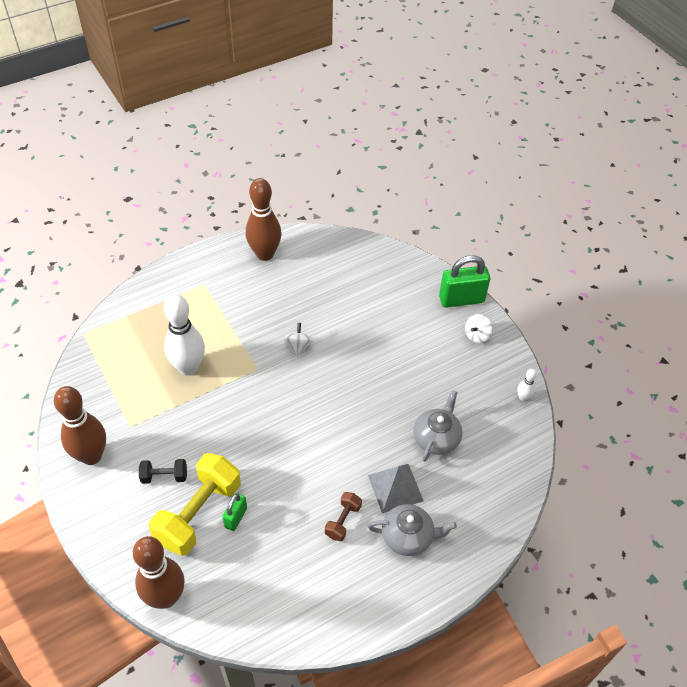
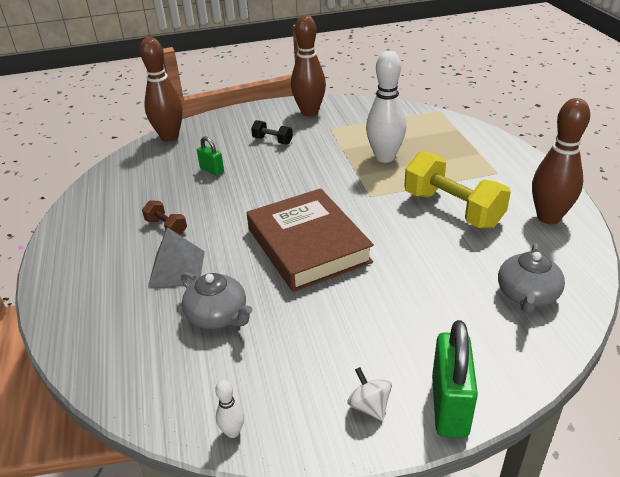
camera: 110 degrees right, 15 degrees down
(164, 476) = (272, 141): black dumbbell -> black dumbbell turned 75 degrees counterclockwise
(199, 513) = (228, 154): yellow dumbbell -> yellow dumbbell (452, 209)
(298, 346) = (394, 226): white spinning top -> none
(338, 400) = (308, 245): none -> brown book
(408, 536) = (118, 267): grey teapot -> grey teapot (527, 295)

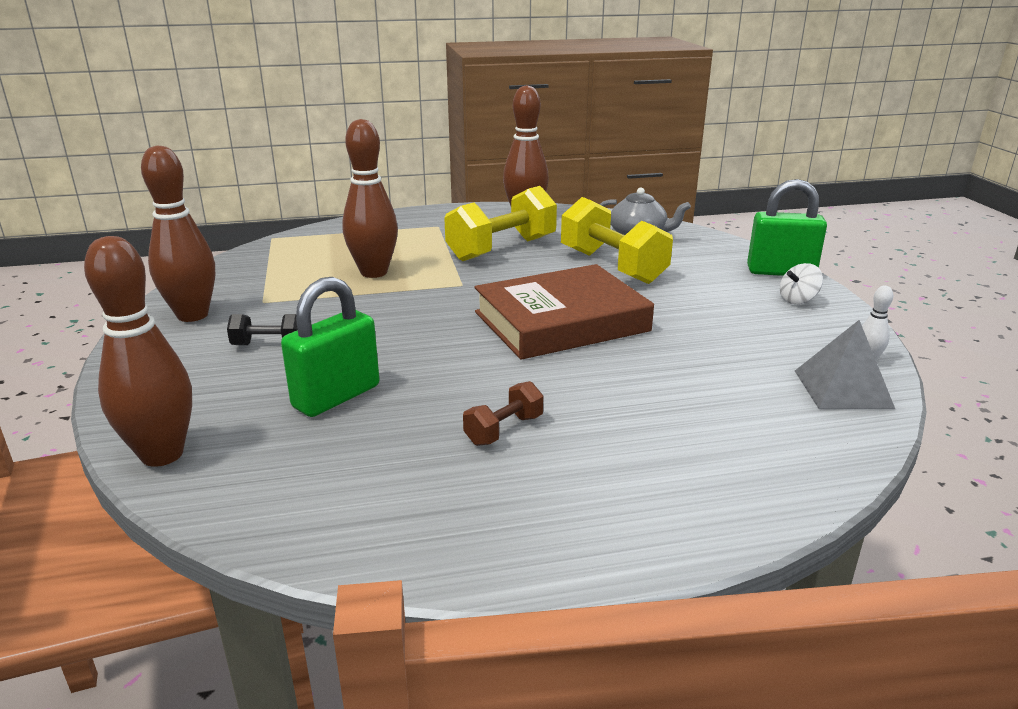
camera: 90 degrees left, 10 degrees down
(177, 268) = (612, 412): grey pyramid -> grey pyramid (842, 389)
(212, 170) = (336, 397): green padlock -> green padlock, size x1.83
(218, 316) = (703, 375): grey teapot -> none
(272, 141) = (268, 345): black dumbbell -> black dumbbell turned 60 degrees clockwise
(385, 157) = (374, 272): white bowling pin -> brown bowling pin
(429, 273) = (612, 266): none -> yellow dumbbell

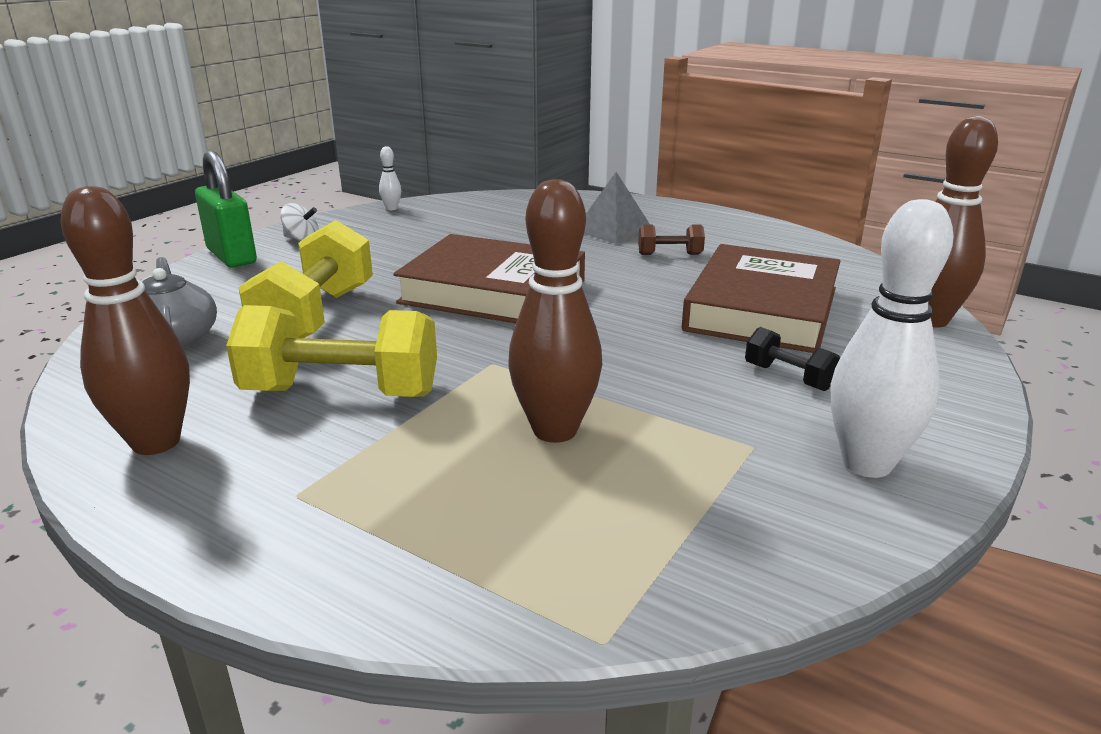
camera: 135 degrees left, 0 degrees up
(192, 315) = (867, 464): brown bowling pin -> white bowling pin
(336, 397) = (762, 309): green padlock -> brown book
(842, 389) = (445, 207): grey pyramid -> grey pyramid (613, 230)

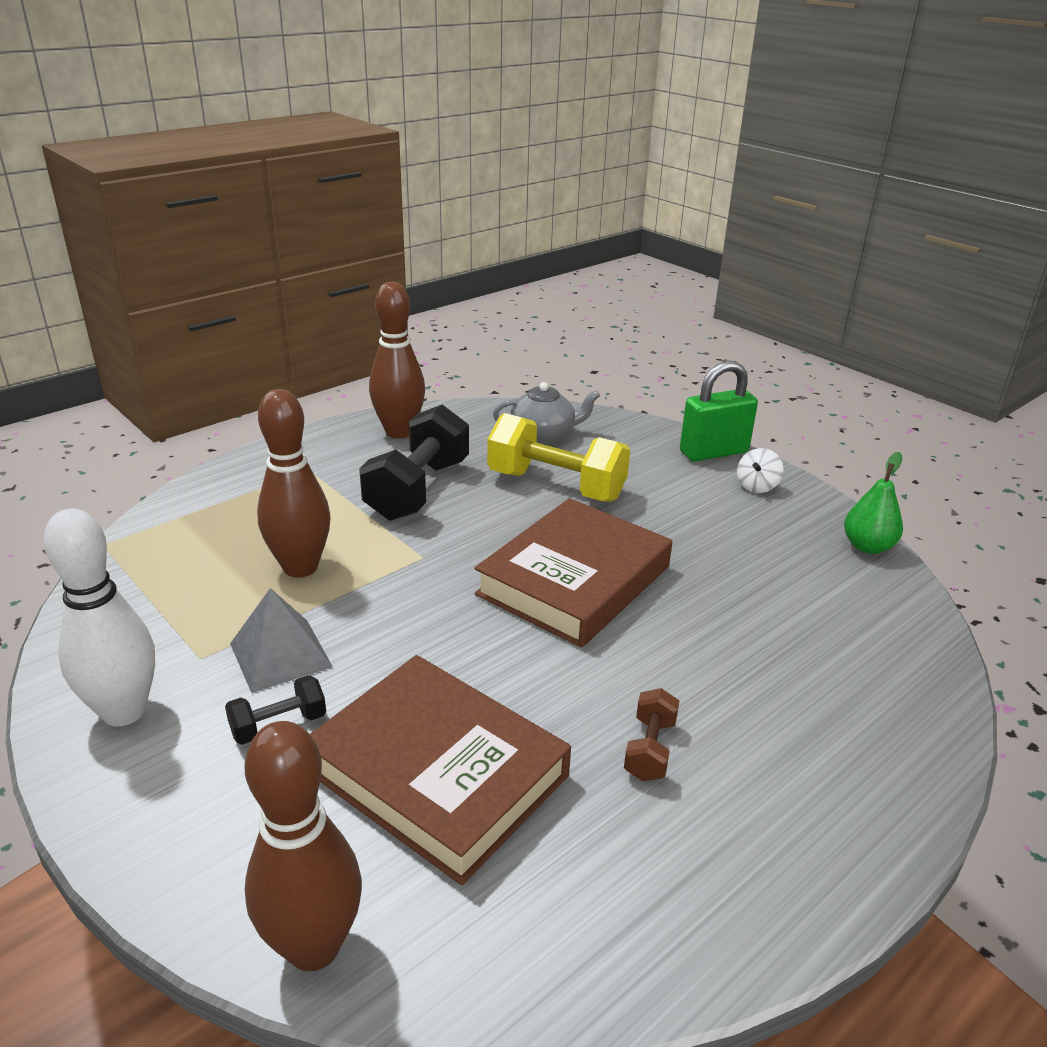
camera: 105 degrees right, 5 degrees up
(341, 392) = (418, 489): yellow dumbbell -> black dumbbell
(391, 208) = (867, 546): white bowling pin -> green pear
(613, 230) = (765, 721): grey pyramid -> grey pyramid (280, 654)

